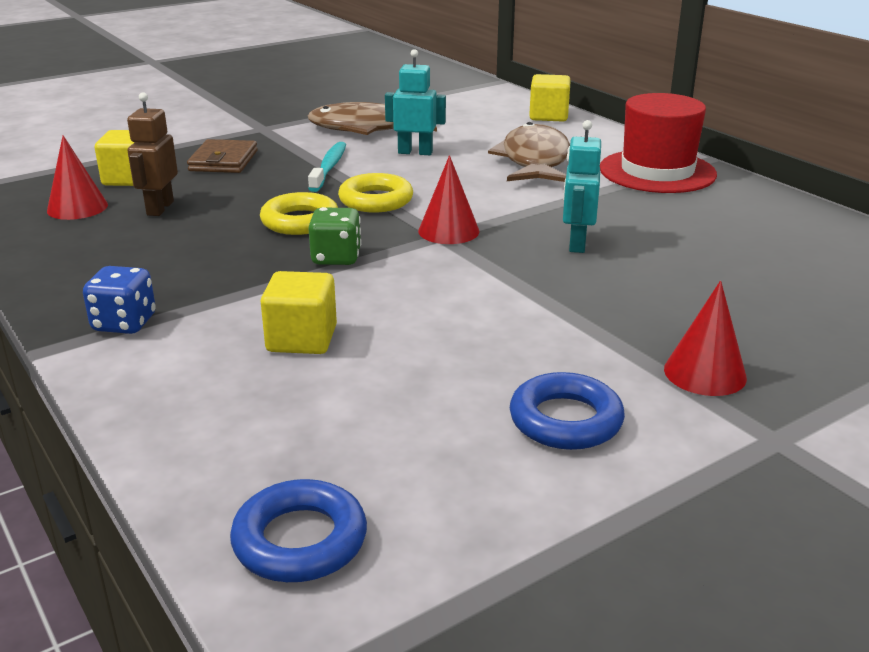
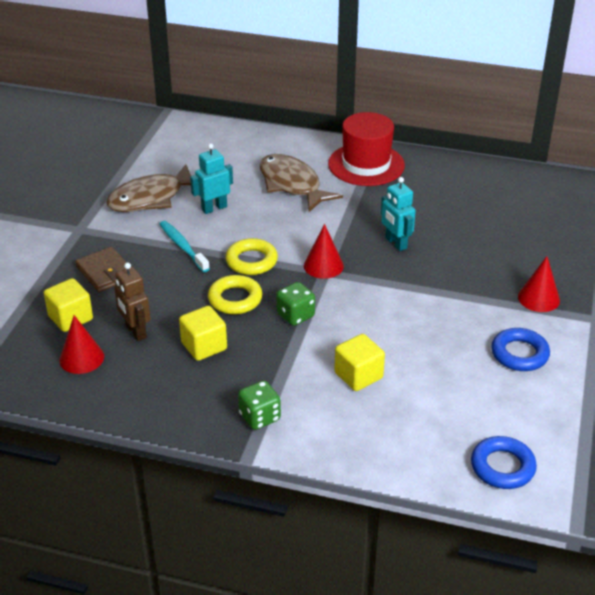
camera: 40 degrees left, 10 degrees up
(124, 323) = (259, 417): blue dice -> green dice
(548, 116) = (245, 137): yellow cube -> yellow cube (204, 346)

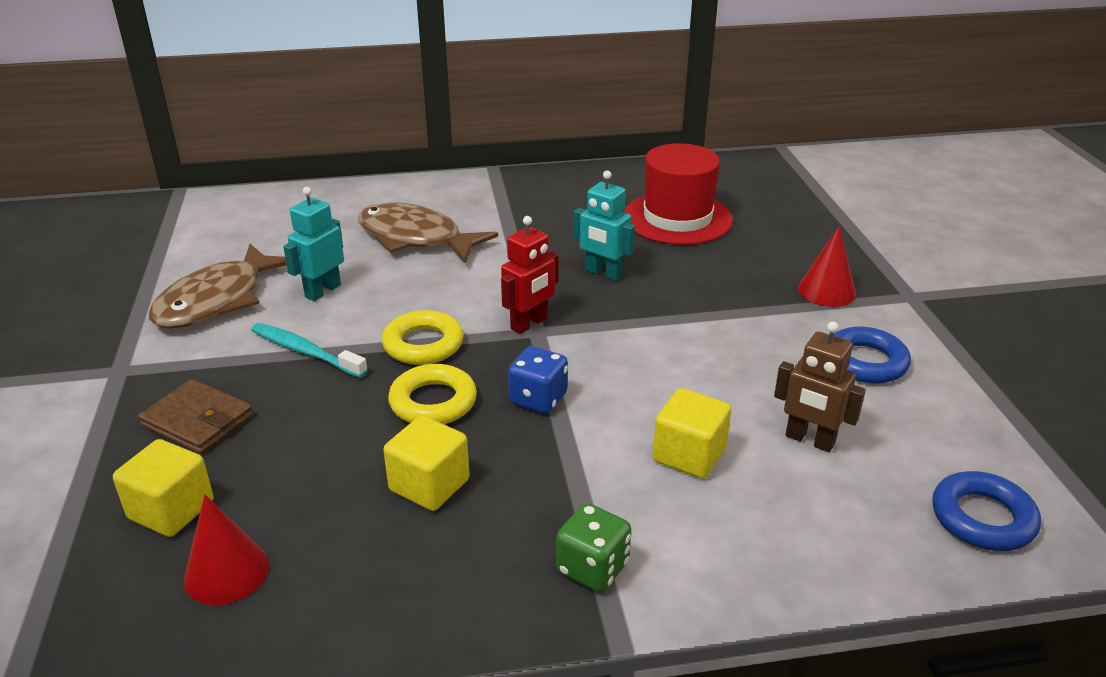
camera: 25 degrees left, 5 degrees down
(135, 331) = (301, 497): brown robot -> brown robot (809, 440)
(295, 315) = (538, 399): green dice -> blue dice
(323, 266) = (529, 324): red cone -> red robot
(366, 164) = (496, 196): red hat -> red hat (677, 218)

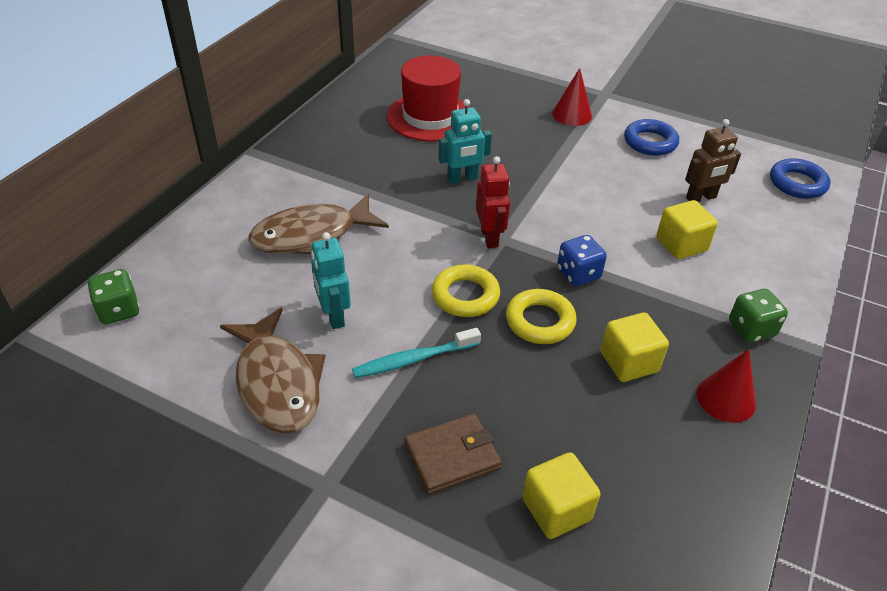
camera: 55 degrees left, 10 degrees up
(226, 572) = (649, 500): red cone -> red cone (725, 398)
(238, 206) = (119, 310): none -> green dice

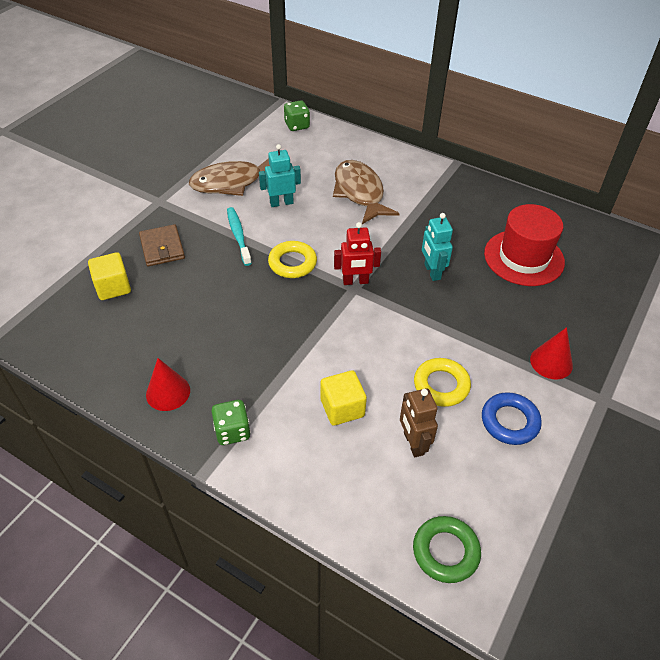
camera: 95 degrees right, 5 degrees up
(540, 321) = (262, 299): yellow ring -> yellow ring (441, 385)
(578, 274) = (309, 328): blue dice -> none
(629, 362) = (214, 342): yellow cube -> none
(797, 183) = (445, 551): blue ring -> green ring

